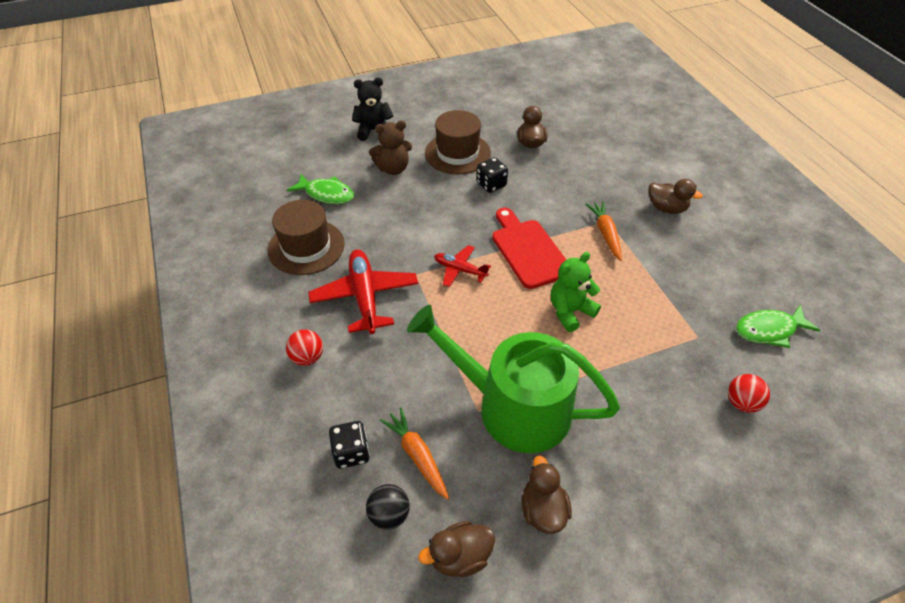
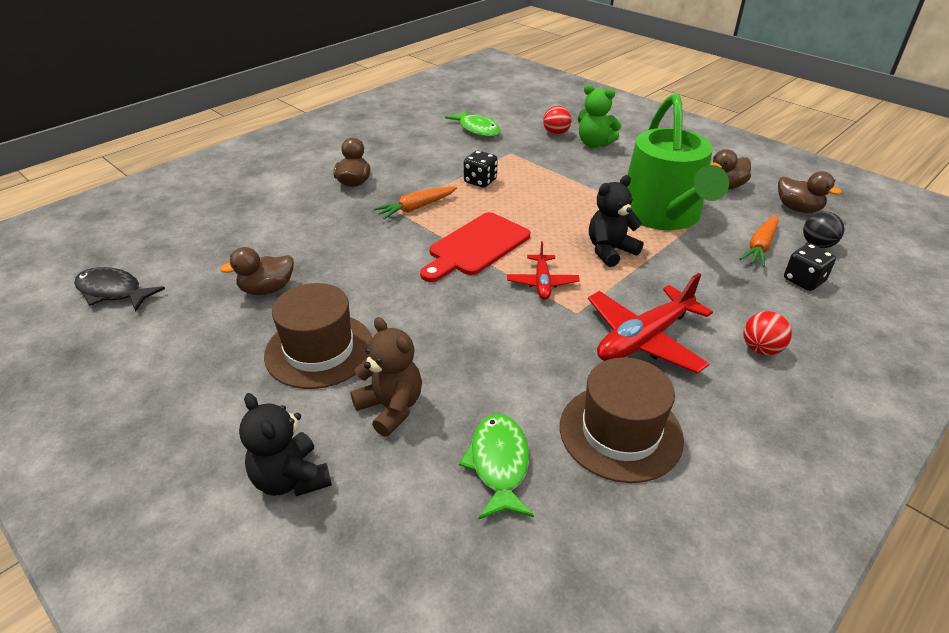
camera: 115 degrees left, 10 degrees down
(476, 331) = (610, 251): none -> black teddy bear
(491, 184) = (377, 300): black dice -> black dice (480, 181)
(561, 90) = (113, 292): none -> black fish
(570, 311) = (537, 208): green teddy bear -> green teddy bear (594, 144)

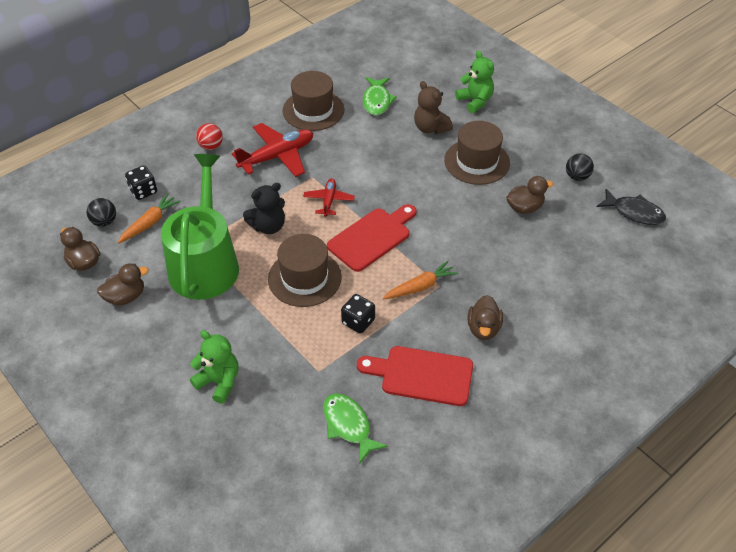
camera: 175 degrees left, 10 degrees up
(165, 335) = (577, 177): none -> black ball
(291, 479) = (475, 101): black teddy bear -> green teddy bear
(417, 154) = (422, 375): none -> red cutting board
(546, 208) = (304, 278): none -> brown hat
(556, 133) = (255, 408): red ball -> none

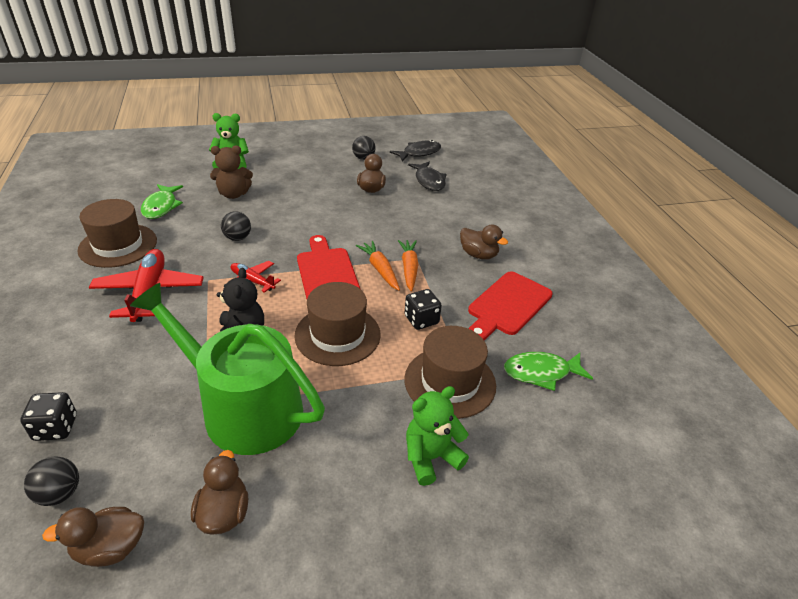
camera: 65 degrees left, 10 degrees down
(150, 223) = (120, 440): orange carrot -> orange carrot (380, 270)
(211, 146) = (64, 336): red ball -> none
(374, 164) = (237, 238): none -> black ball
(377, 101) = (161, 207): green fish -> green fish turned 60 degrees clockwise
(477, 161) = (299, 189): brown hat -> brown hat (450, 382)
(583, 243) = (429, 181): none -> black fish

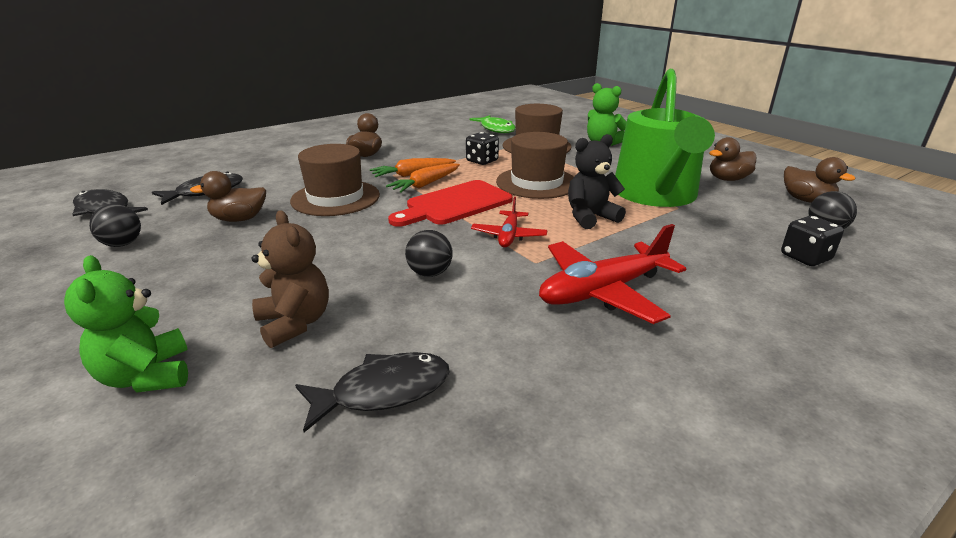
camera: 110 degrees left, 10 degrees down
(118, 245) = (544, 376): brown hat -> brown hat (335, 198)
(161, 207) = (383, 391): green fish -> black fish
(508, 305) = (433, 141): red cutting board -> none

